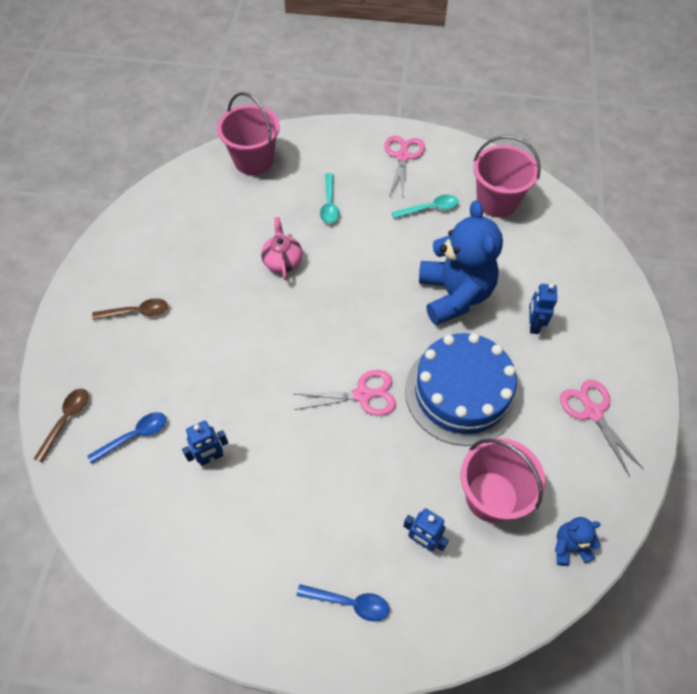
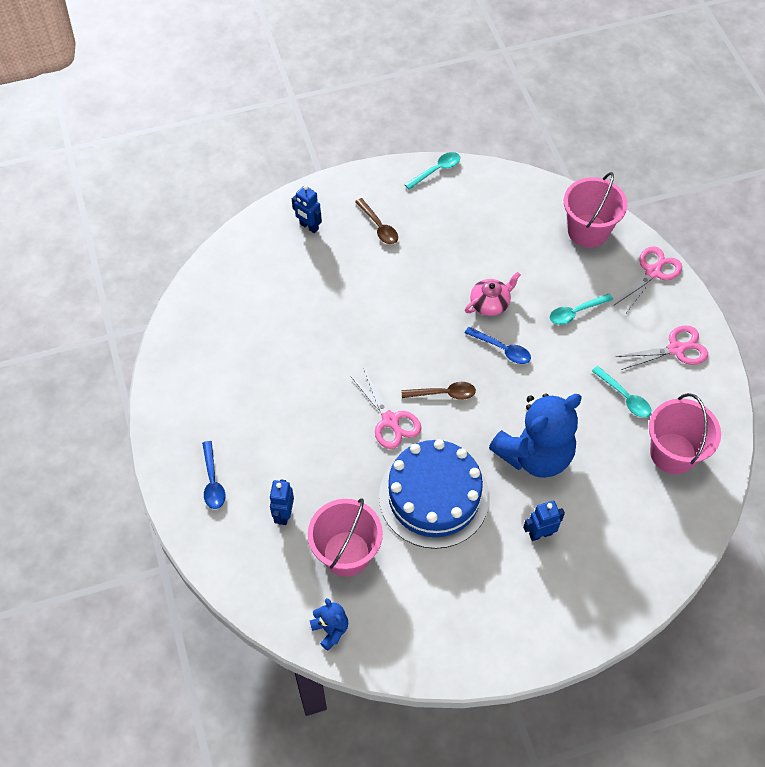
camera: 65 degrees right, 0 degrees up
(66, 420) = (264, 232): brown spoon -> brown spoon (443, 393)
(108, 238) = (436, 170): none -> turquoise spoon
(134, 436) = (273, 280): blue spoon -> blue spoon (502, 349)
(211, 457) = (281, 338): blue robot -> blue robot (309, 226)
(592, 412) = (472, 613): pink scissors -> pink scissors (653, 272)

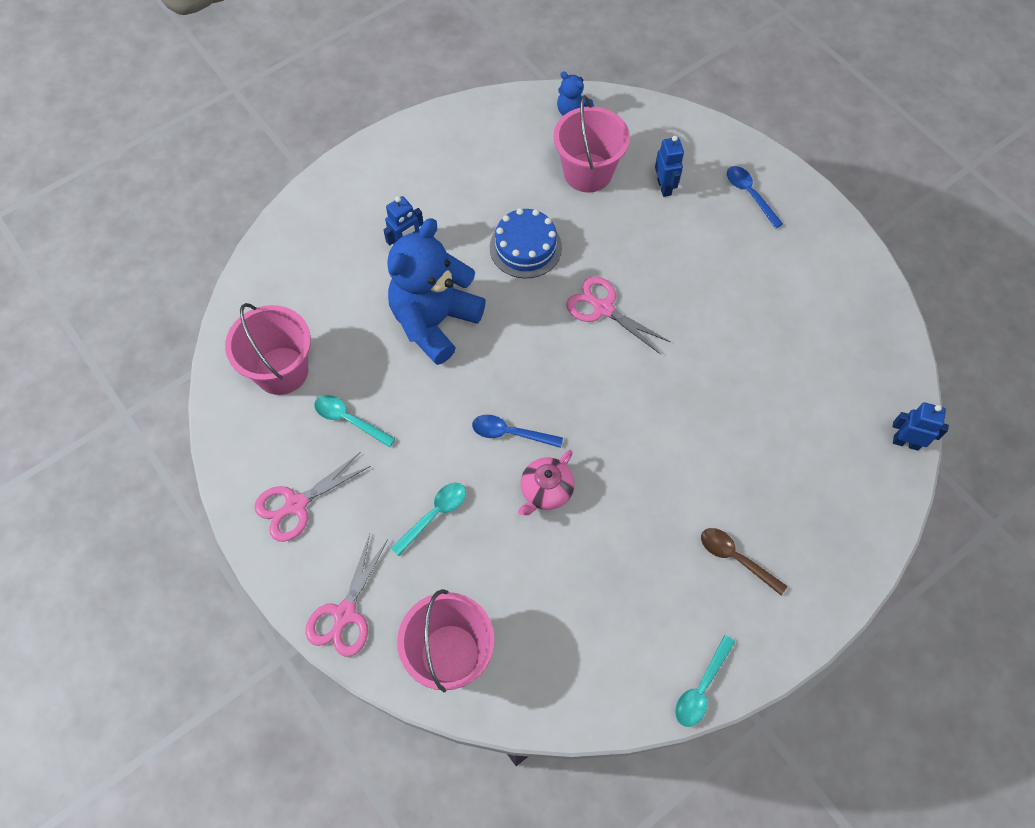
camera: 160 degrees right, 5 degrees up
(309, 226) = (825, 525): blue robot -> blue robot (906, 442)
(434, 496) = (525, 247): blue cake -> blue cake, size x0.61
(443, 393) = (558, 357): brown spoon -> none

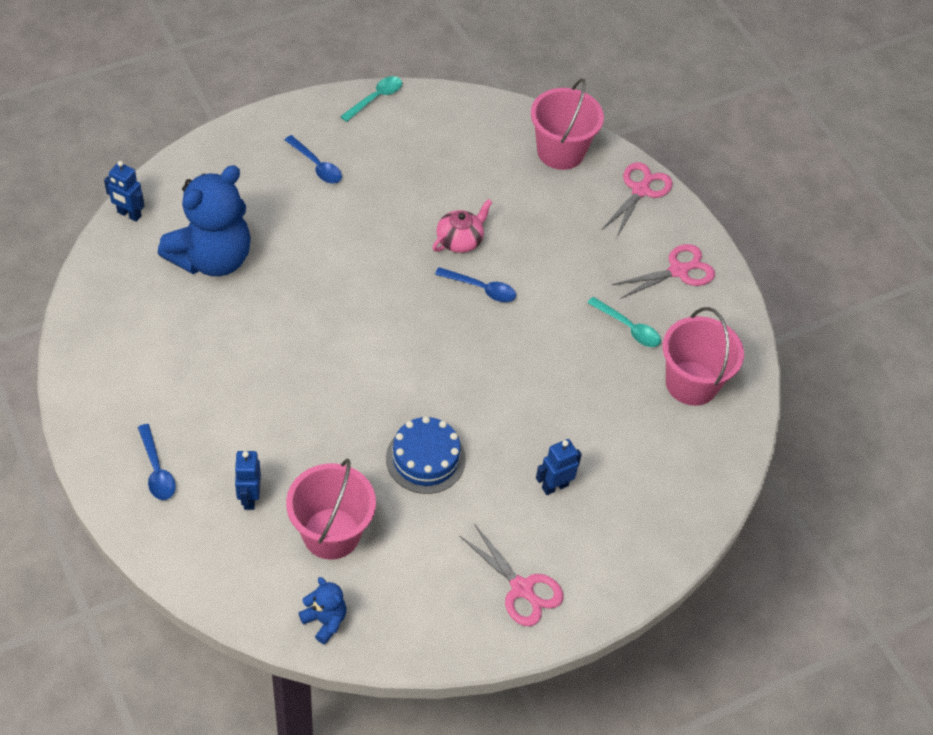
camera: 175 degrees left, 10 degrees down
(434, 321) = (536, 400): blue teddy bear -> blue teddy bear (212, 258)
(434, 515) = (560, 241): turquoise spoon -> none
(603, 308) = (362, 380): pink scissors -> pink scissors (522, 589)
(736, 558) = (316, 165): brown spoon -> blue spoon

